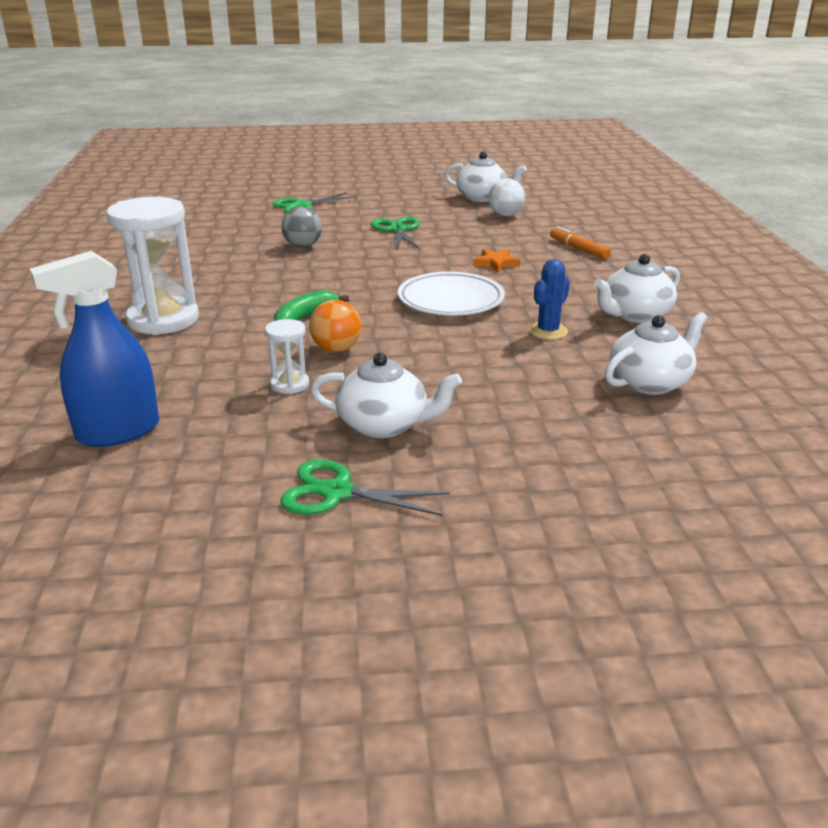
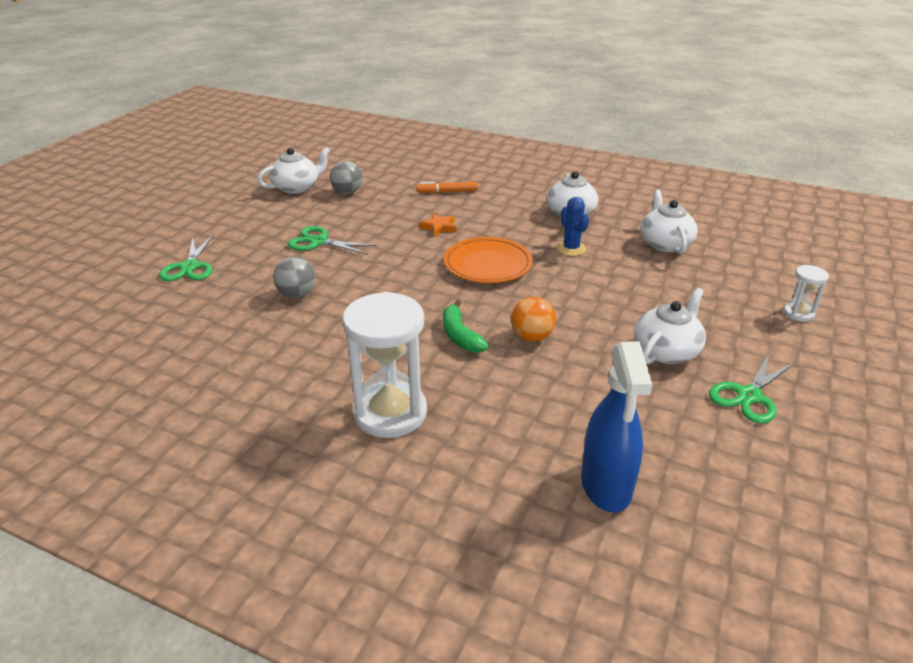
camera: 60 degrees left, 5 degrees up
(289, 384) = (578, 374): white hourglass -> white hourglass (798, 313)
(450, 300) = (487, 265): white plate -> orange plate
(505, 215) = (347, 192): white ball -> grey ball

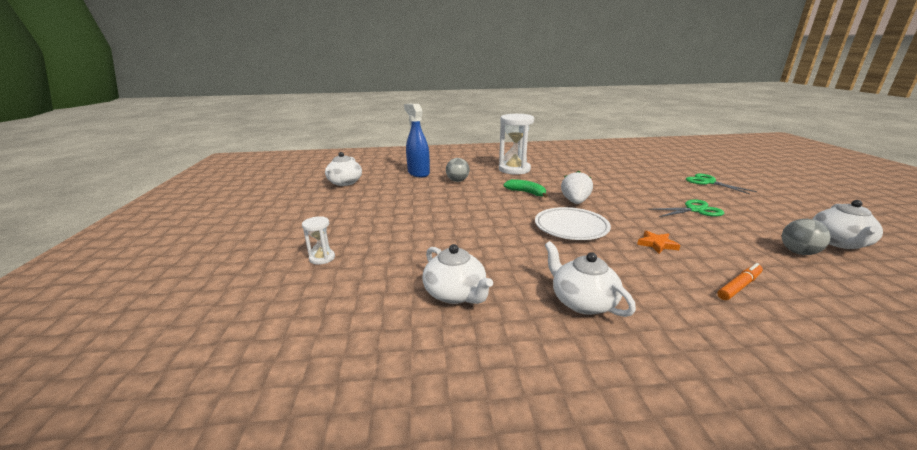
camera: 150 degrees right, 10 degrees down
(297, 294) = (632, 186): grey ball -> grey ball (457, 181)
(422, 295) = (575, 202): none -> white strawberry
(487, 265) = (571, 227): orange plate -> white plate
(532, 337) = (491, 201): orange ball -> none
(571, 248) = (533, 259): blue cactus -> none
(666, 351) = (414, 213): white teapot -> white teapot (344, 183)
(748, 396) = (364, 206): green scissors -> none

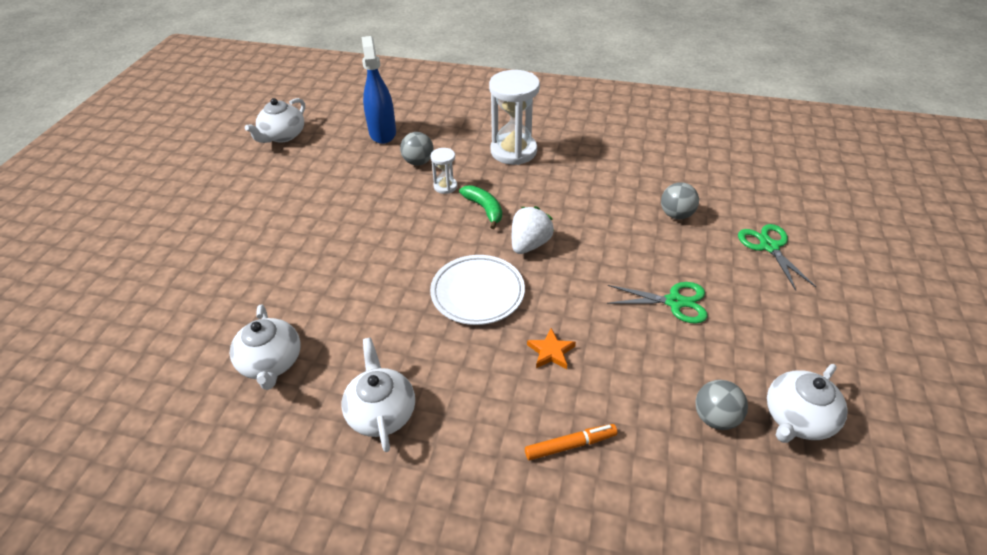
camera: 20 degrees right, 20 degrees up
(322, 258) = (184, 272): white hourglass -> white hourglass (445, 186)
(642, 179) = (676, 215): none -> grey ball

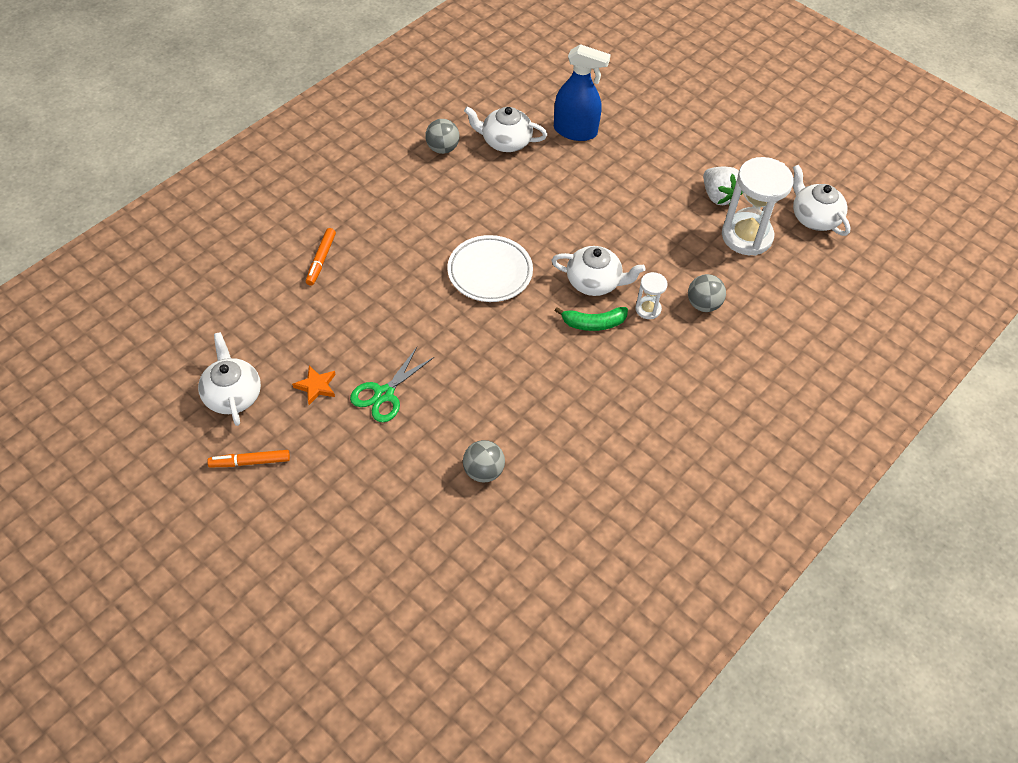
camera: 115 degrees right, 10 degrees up
(381, 412) = (421, 181): white teapot -> white teapot (594, 282)
(382, 133) = (776, 295): blue spray bottle -> blue spray bottle (575, 131)
(513, 151) = (676, 391): white hourglass -> white hourglass (747, 236)
(529, 244) = (523, 333): white strawberry -> white strawberry (718, 196)
(551, 352) = (399, 288): orange star -> orange star (316, 386)
(715, 417) = (273, 348): grey ball -> grey ball (442, 148)
(769, 246) = (388, 517): green scissors -> none
(835, 358) = (250, 462): none -> orange marker

